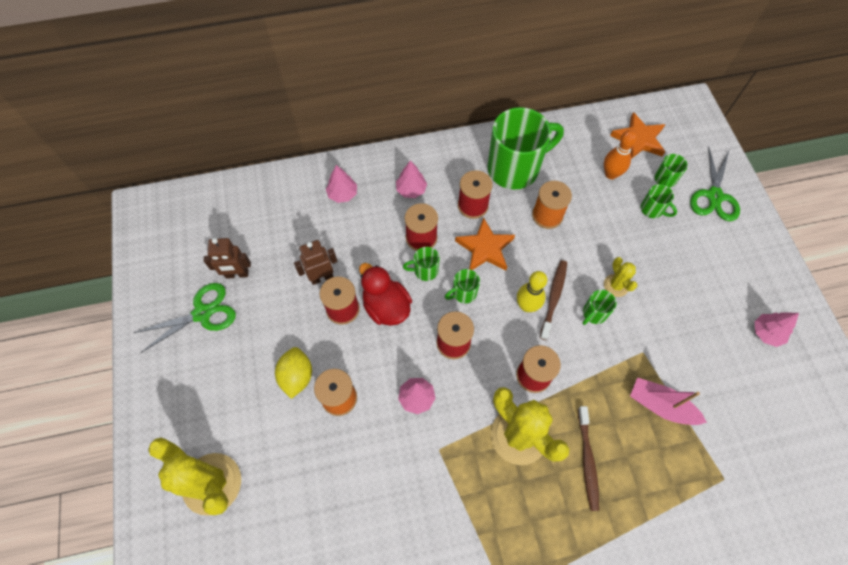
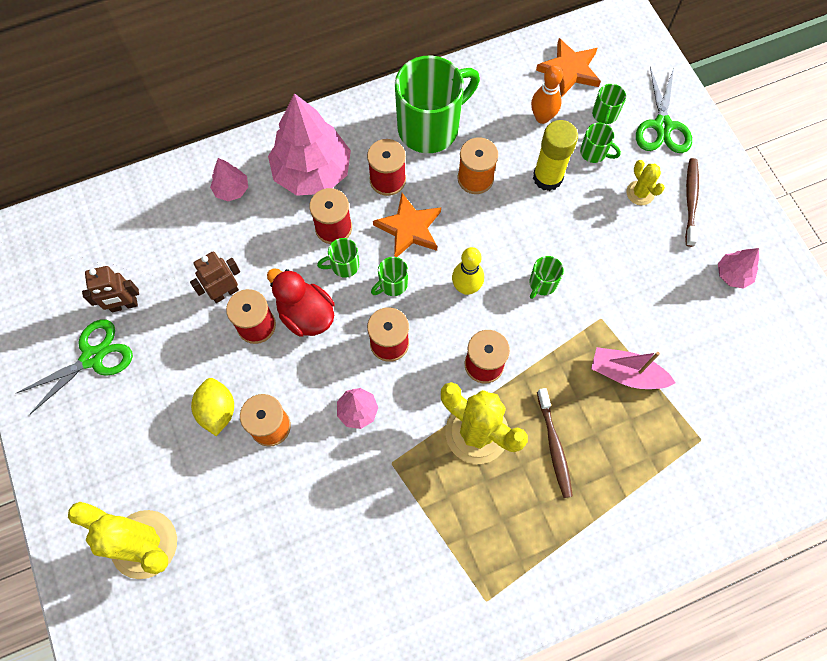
camera: 10 degrees left, 5 degrees up
(411, 190) = (312, 172): pink tree -> pink tree, size x2.17
(553, 298) = (495, 273): brown toothbrush -> brown toothbrush (690, 201)
(609, 224) = (547, 177): none -> yellow glue stick
(616, 285) = (563, 248): yellow cactus -> yellow cactus (640, 193)

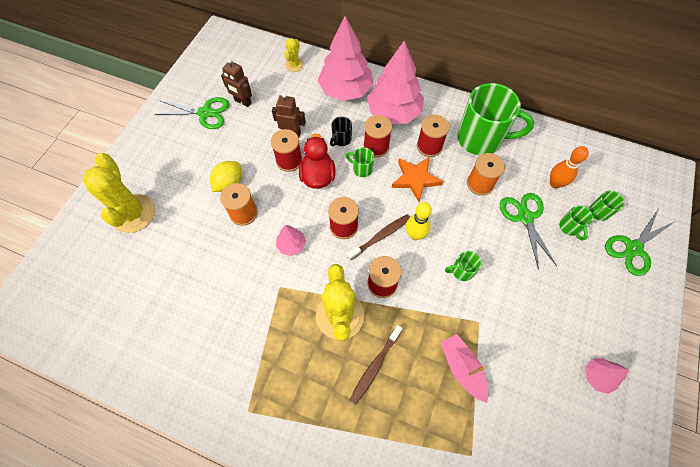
camera: 45 degrees right, 5 degrees down
(232, 189) = (346, 90): pink tree -> pink tree, size x2.17
(288, 252) = (341, 139): none -> black mug
(392, 284) = (376, 199): green mug -> none
(547, 177) = (525, 217): yellow glue stick -> green scissors
(569, 70) = (599, 172): orange star -> none
(640, 193) = (578, 274): yellow cactus -> yellow cactus (294, 65)
(690, 201) = (610, 306): brown toothbrush -> brown toothbrush (380, 236)

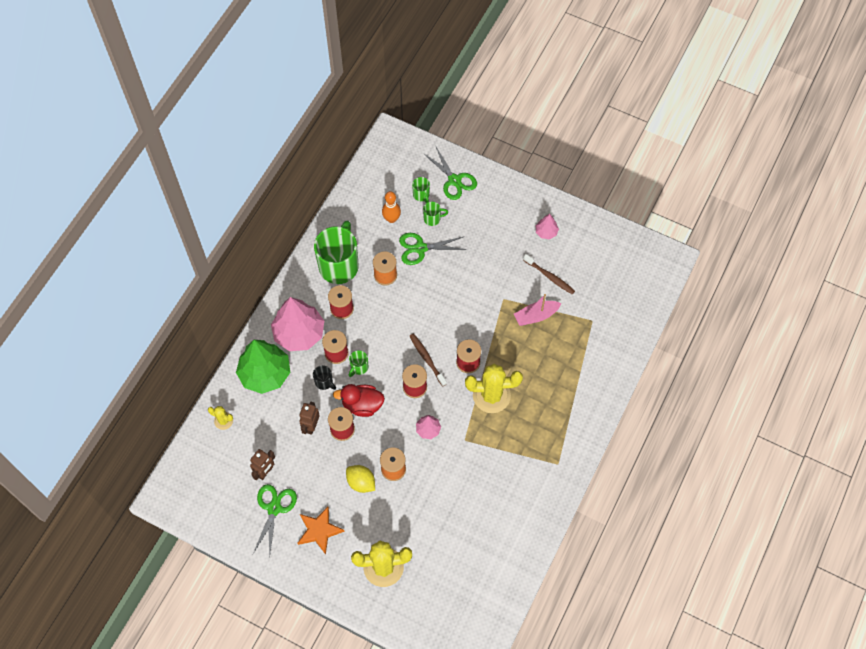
camera: 85 degrees left, 0 degrees up
(346, 90) = (265, 373): pink tree -> green tree
(375, 366) = (531, 374): brown toothbrush -> brown toothbrush (549, 277)
(415, 179) = (375, 325): orange star -> orange star (319, 530)
(415, 235) = (428, 332): yellow bowling pin -> none
(461, 271) = (462, 303): green mug -> none

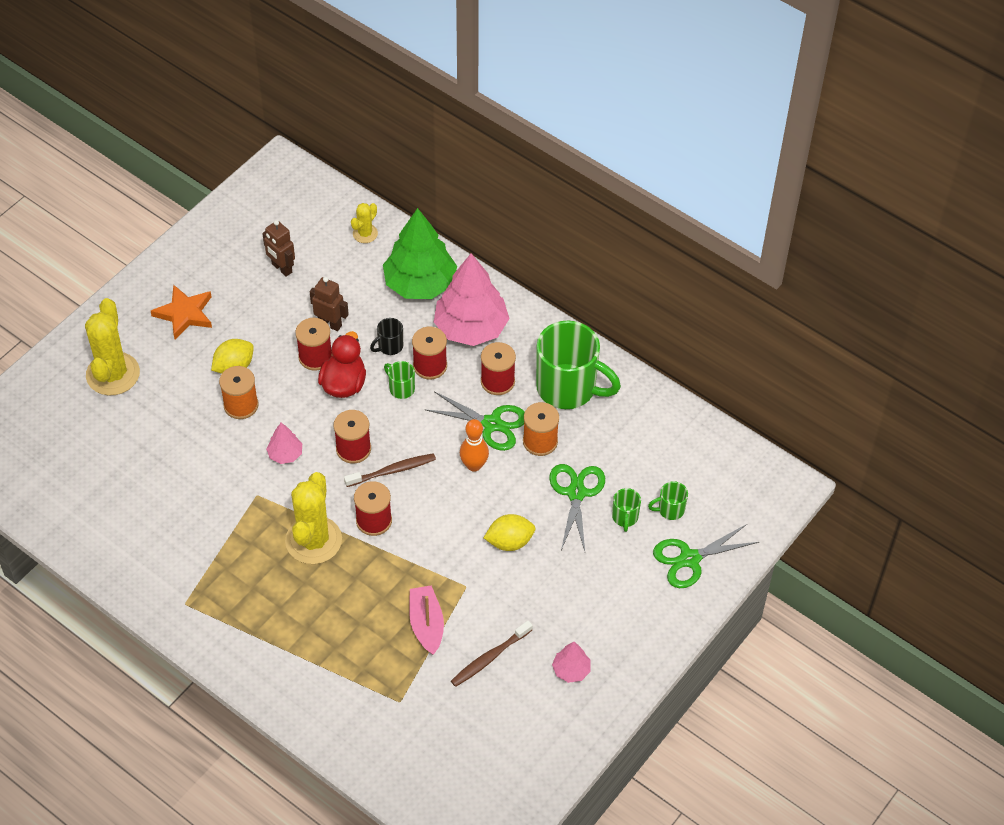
camera: 100 degrees right, 10 degrees down
(274, 508) = (230, 271): green scissors -> green scissors (492, 424)
(391, 219) = (634, 464): orange bowling pin -> orange bowling pin (474, 465)
(465, 280) = (509, 542): none -> yellow lemon

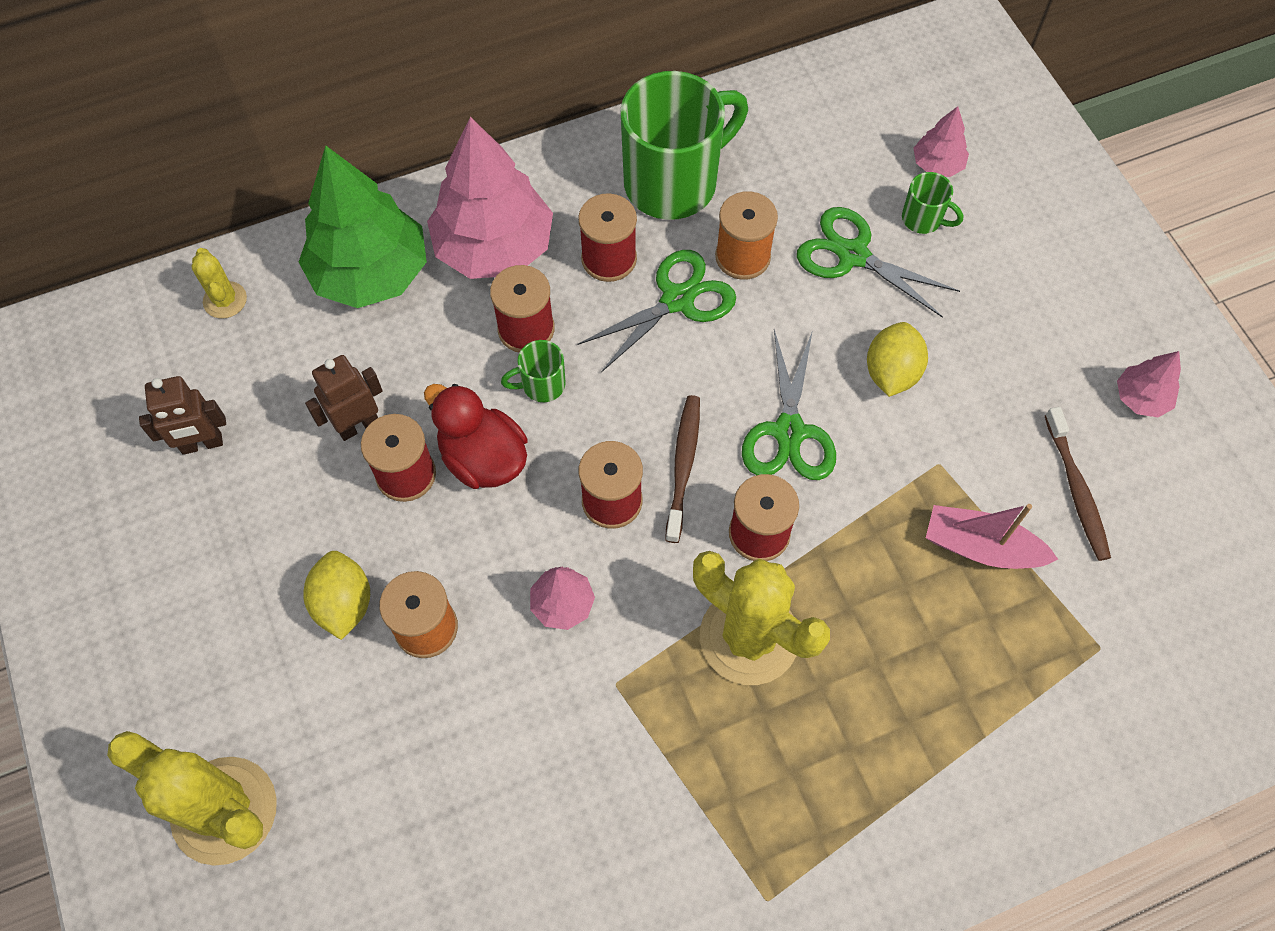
camera: 60 degrees left, 10 degrees up
(184, 314) = (183, 632): orange star -> none
(389, 346) = (455, 364): black mug -> none
(474, 465) = (736, 355): orange bowling pin -> none
(670, 509) = (937, 164): green mug -> pink tree
(690, 559) = (1026, 180): green scissors -> green scissors (789, 431)

